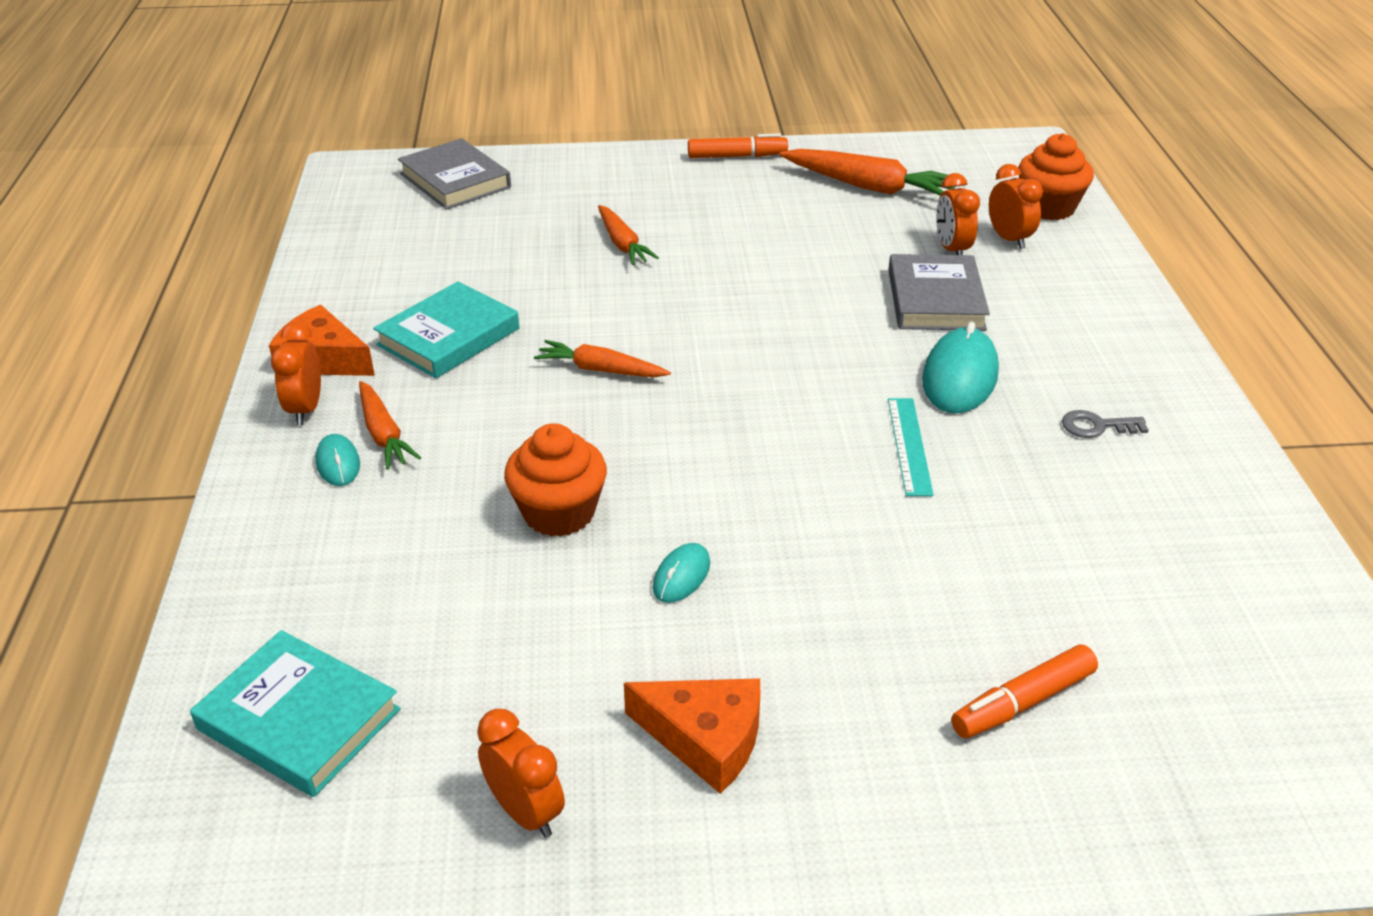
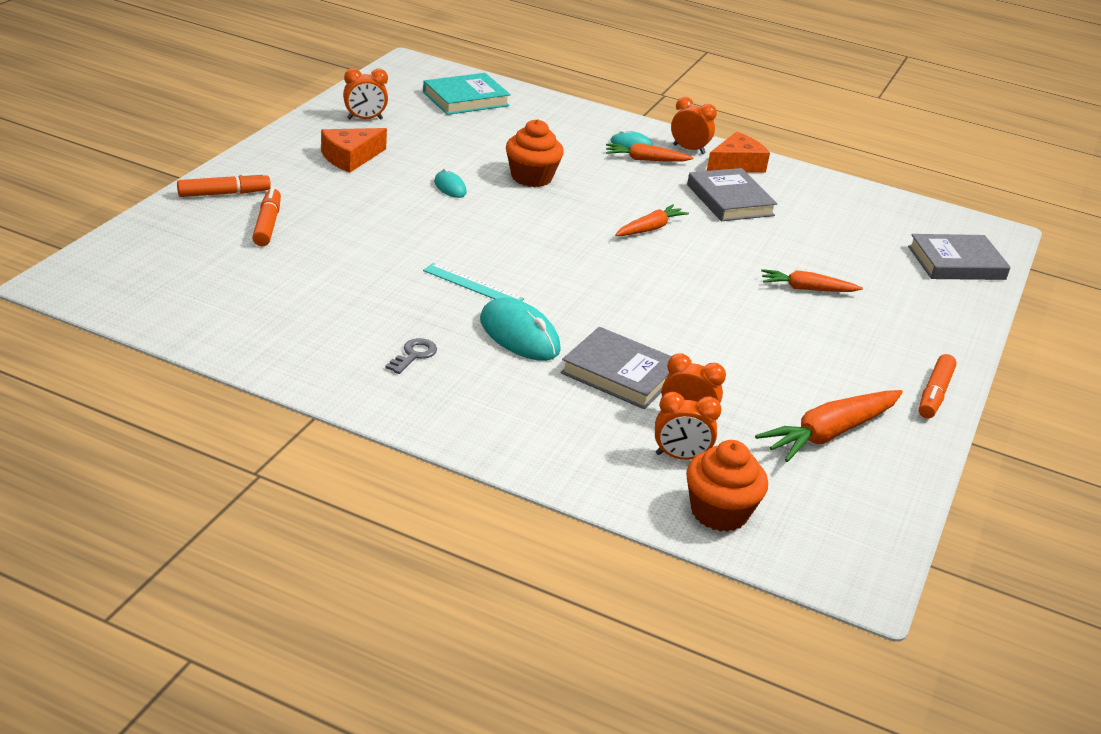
camera: 115 degrees right, 5 degrees down
(448, 337) = (730, 200): turquoise book -> grey book
(1008, 819) = (223, 193): none -> orange marker

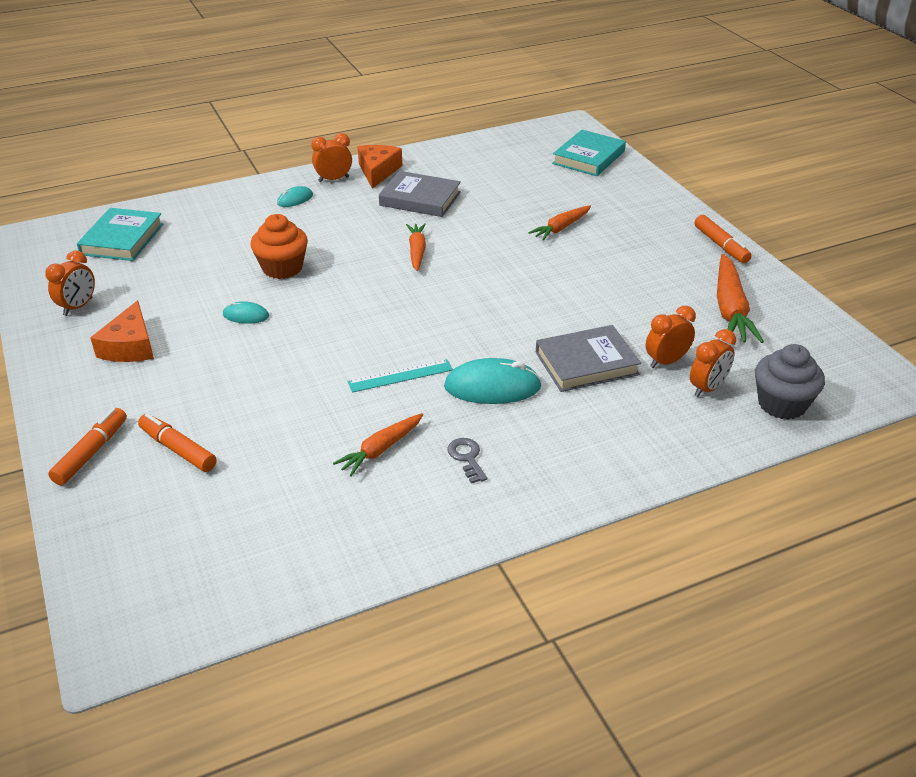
camera: 45 degrees left, 5 degrees up
(645, 160) = (324, 204): orange carrot -> orange carrot (381, 449)
(719, 512) = (782, 404): orange cupcake -> grey cupcake
(956, 263) = (588, 157): grey book -> turquoise book

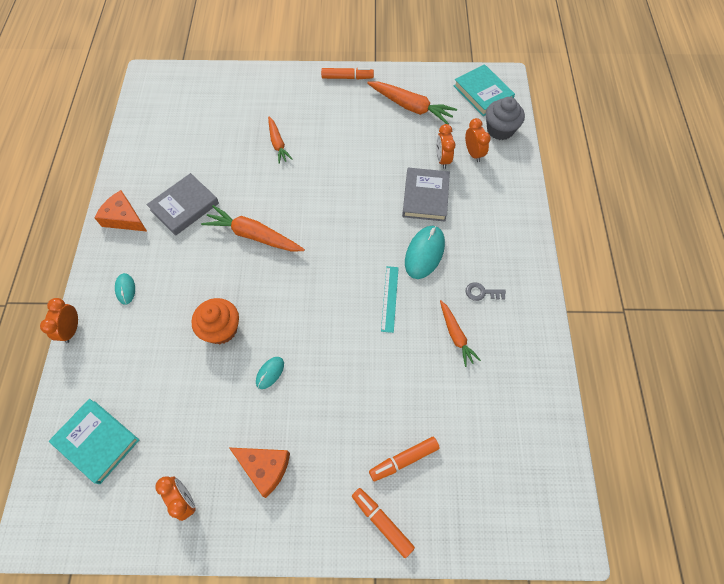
camera: 65 degrees left, 25 degrees up
(333, 179) = (113, 252): orange clock -> orange clock (72, 329)
(417, 251) = (253, 235): orange carrot -> orange carrot, size x1.62
(588, 157) = (200, 88): turquoise book -> turquoise book (482, 93)

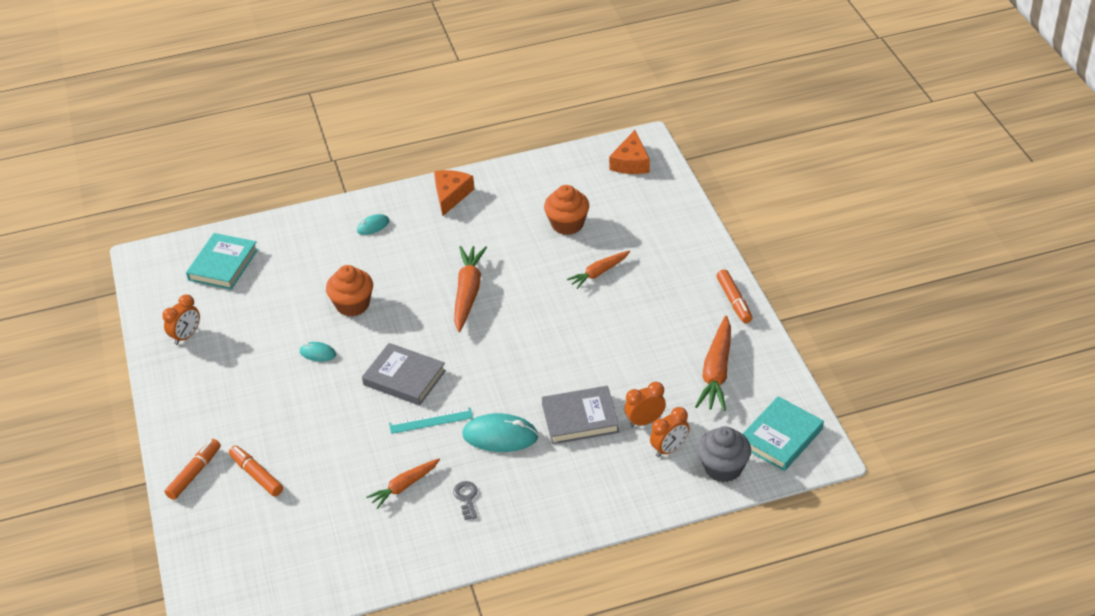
camera: 75 degrees right, 20 degrees down
(72, 329) = (320, 209): orange clock -> none
(184, 206) = (482, 231): grey book -> grey book (404, 378)
(211, 148) = (567, 224): none -> orange cupcake
(264, 467) = (225, 378): orange cheese -> orange cheese (631, 162)

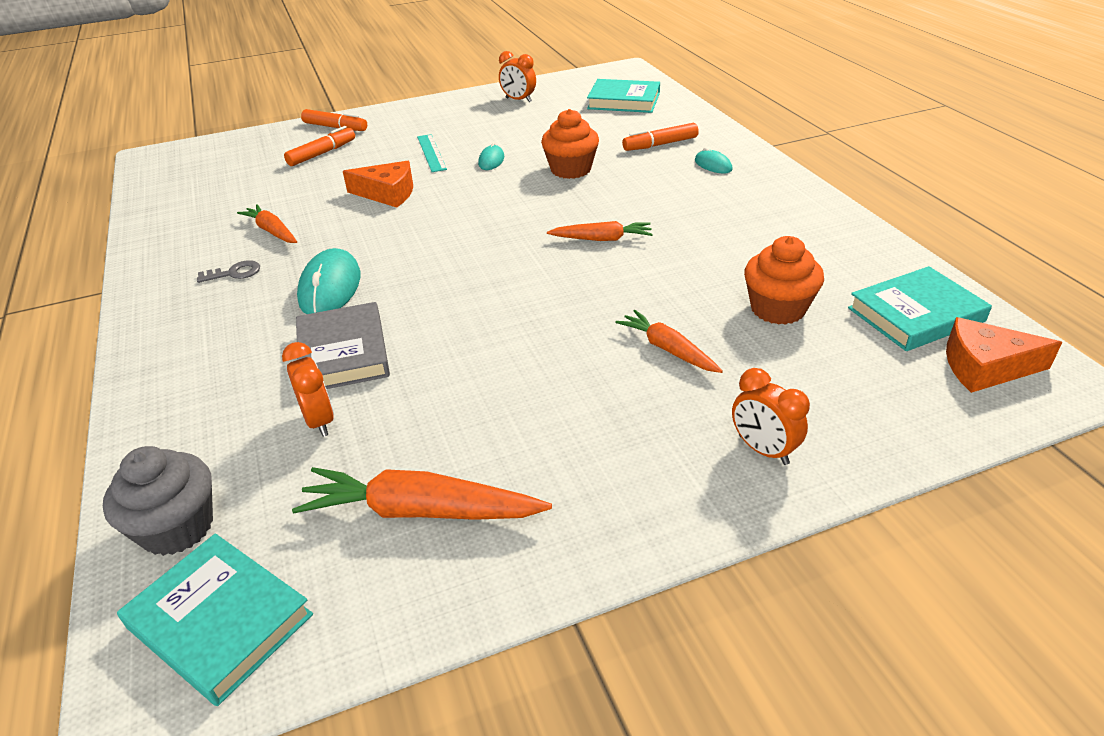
camera: 85 degrees right, 5 degrees down
(404, 378) = (446, 213): grey book -> none
(431, 421) = (371, 237): turquoise ruler -> turquoise ruler (431, 153)
(451, 195) = (798, 207): orange cheese -> orange cheese (387, 193)
(468, 293) = (602, 239): orange carrot -> orange carrot, size x0.62
(582, 174) = (915, 314): none -> turquoise book
(669, 449) = (248, 453): orange clock -> orange clock (763, 450)
(734, 301) = (622, 534): orange marker -> orange marker (660, 144)

